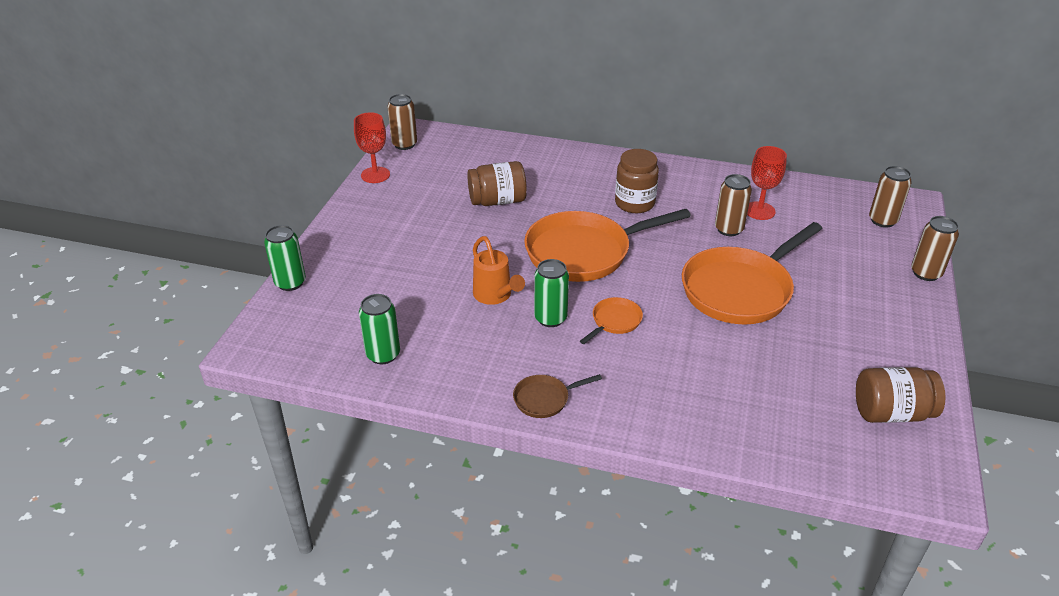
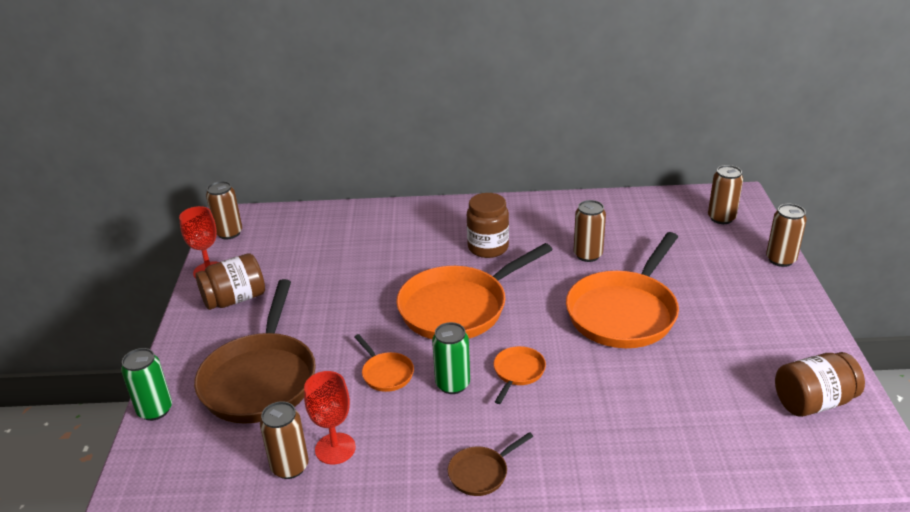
camera: 15 degrees left, 5 degrees down
(383, 354) = (290, 467): green can -> brown can
(385, 277) = (260, 379): none -> brown pan
(495, 296) = (386, 373): orange watering can -> orange pan
(497, 201) = (350, 273): brown jar -> brown jar (235, 299)
(759, 211) = (608, 231): red goblet -> red goblet (335, 448)

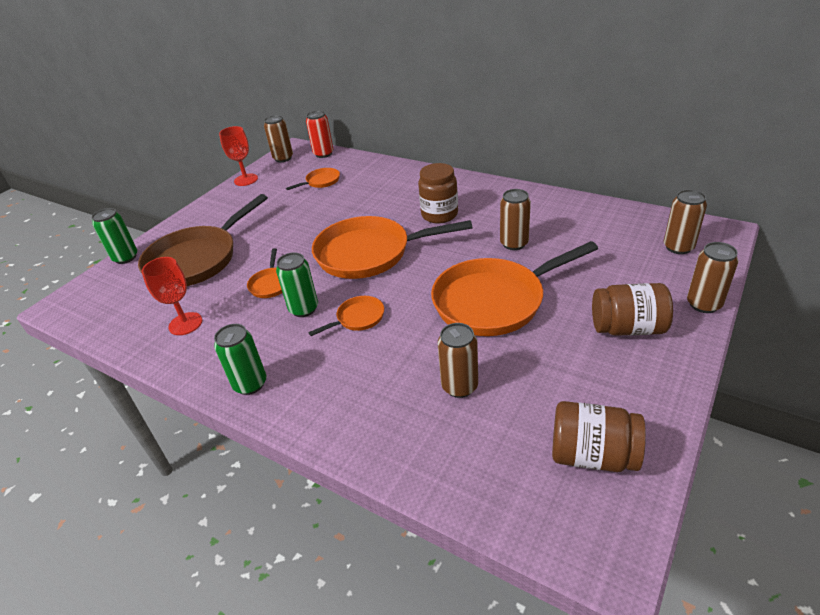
camera: 35 degrees right, 5 degrees up
(235, 299) = (240, 202): brown jar -> brown jar (627, 328)
(277, 215) = (323, 154): none -> red can
(290, 467) = (149, 324): brown can -> brown can (459, 386)
(313, 248) = (321, 181): none -> orange pan
(481, 473) = (250, 384): brown pan -> green can

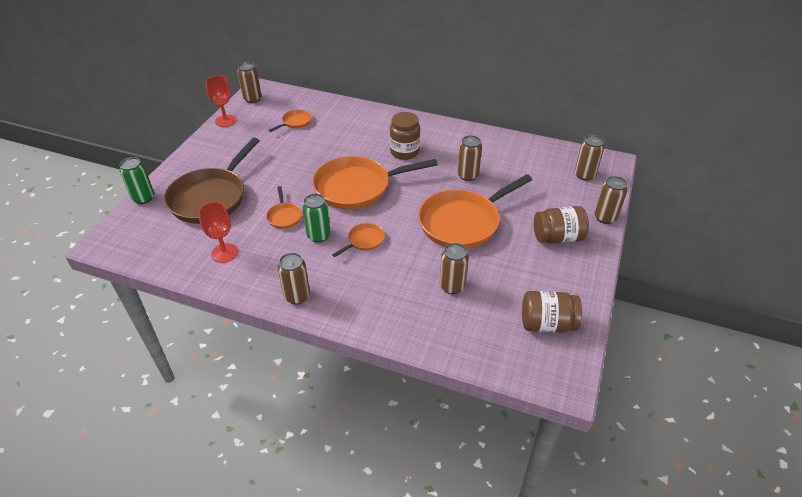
camera: 15 degrees left, 5 degrees up
(250, 384) = (297, 296): green can -> brown can
(323, 154) = (288, 94): red can -> none

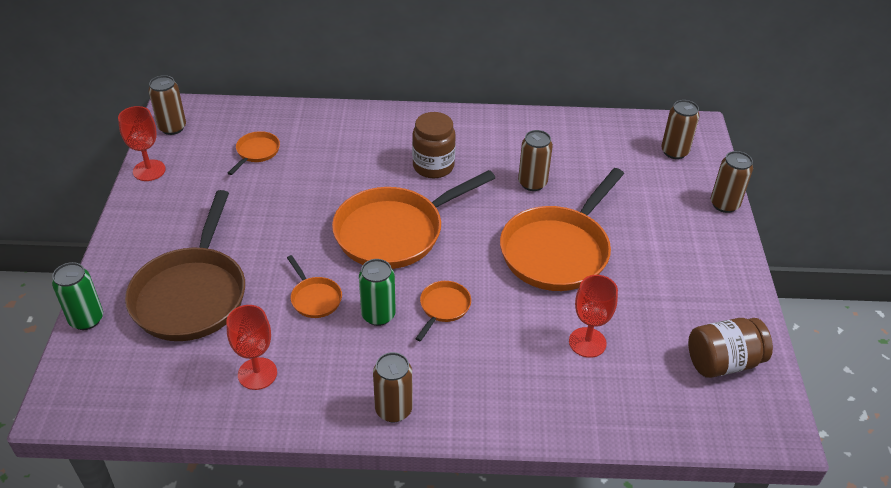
camera: 20 degrees left, 0 degrees up
(452, 286) = (587, 342): brown can -> red goblet
(557, 237) = (682, 244): brown jar -> none

